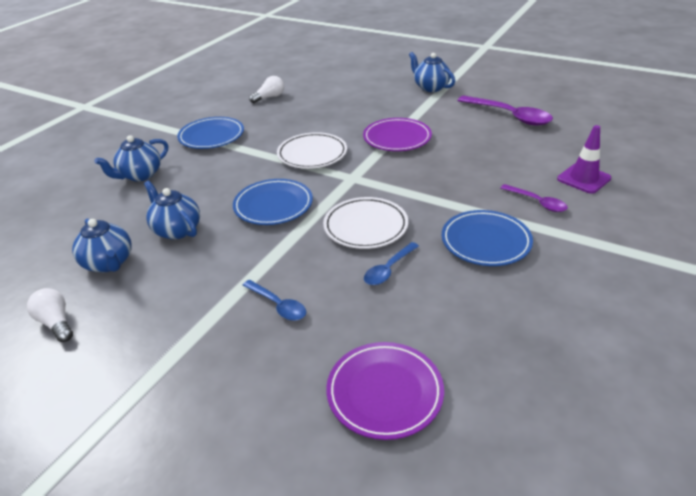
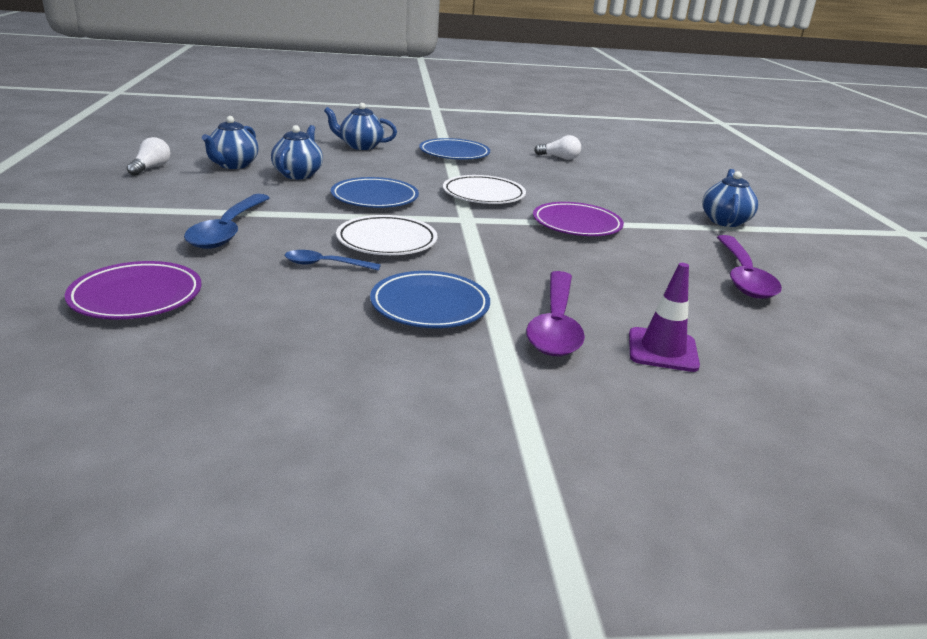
camera: 50 degrees right, 10 degrees down
(278, 305) = (228, 230): blue spoon -> blue spoon, size x1.80
(537, 202) = (555, 325): purple spoon -> purple spoon, size x1.80

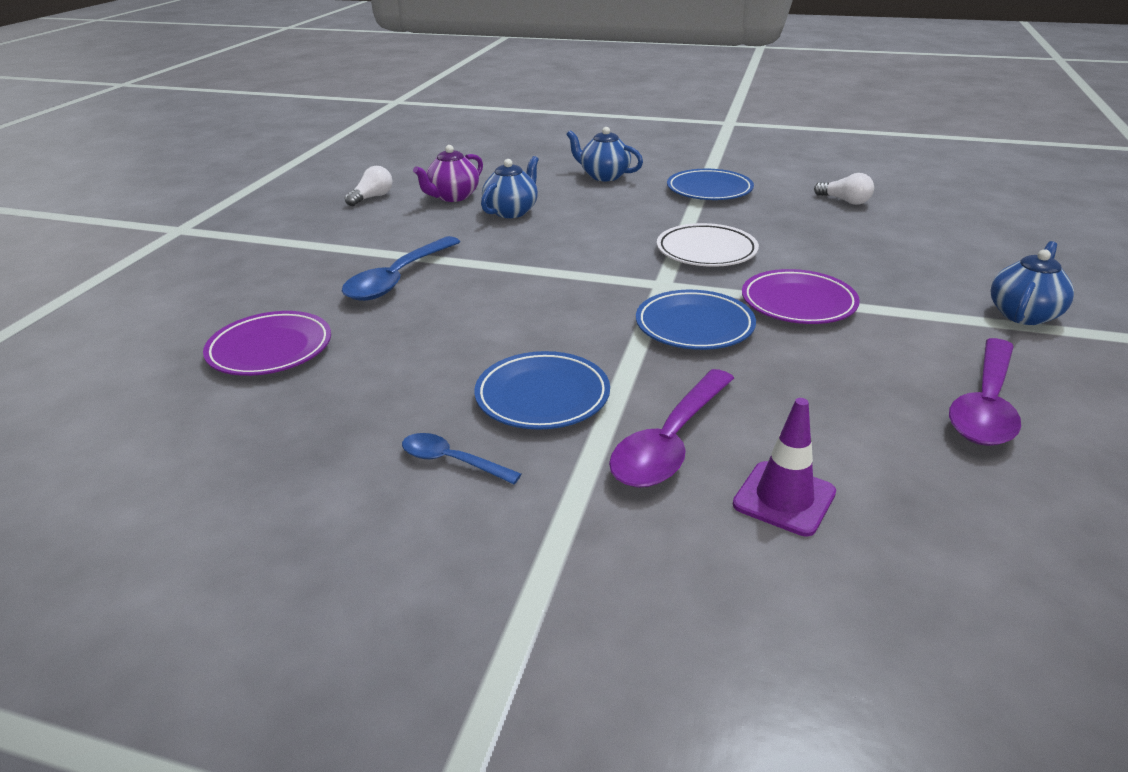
camera: 25 degrees right, 5 degrees up
(233, 165) = (452, 197): blue teapot -> purple teapot
(325, 264) = (466, 331): blue spoon -> blue spoon (452, 461)
(375, 198) = (574, 248): blue plate -> blue plate (694, 326)
(387, 241) = (550, 306): white plate -> none

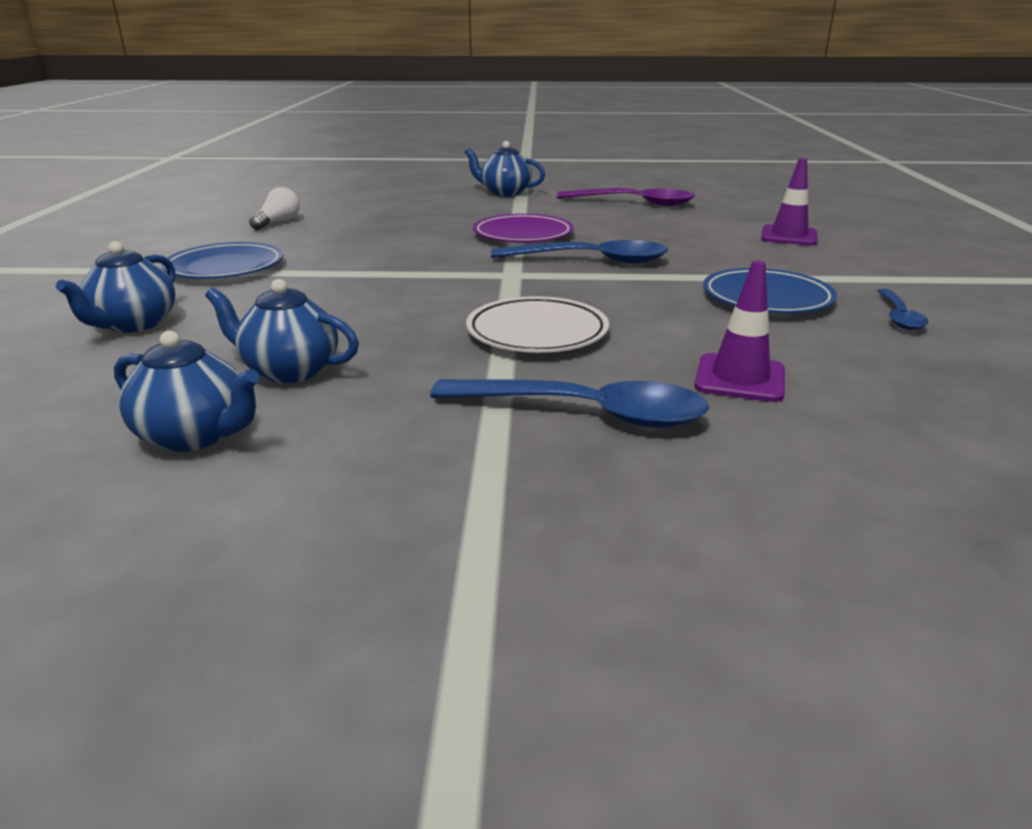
camera: 105 degrees left, 5 degrees down
(270, 349) = (872, 460): purple plate -> none
(372, 197) = (166, 544): white light bulb -> none
(398, 336) = (739, 378): none -> purple traffic cone
(452, 197) = (196, 436): purple teapot -> blue teapot
(670, 442) = (771, 259): purple spoon -> none
(694, 326) = (591, 260): blue plate -> blue spoon
(706, 251) = (421, 263): white plate -> white plate (537, 332)

